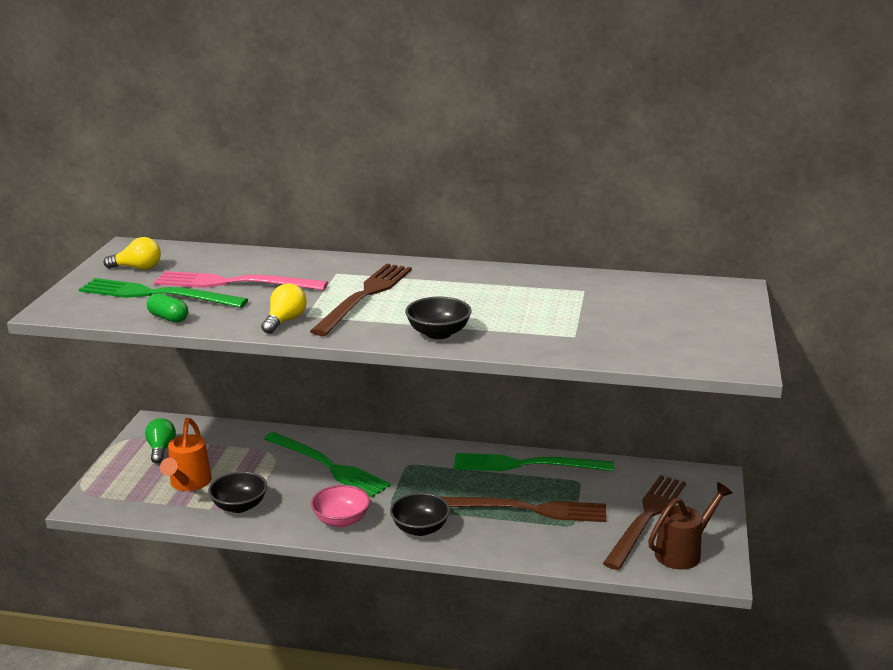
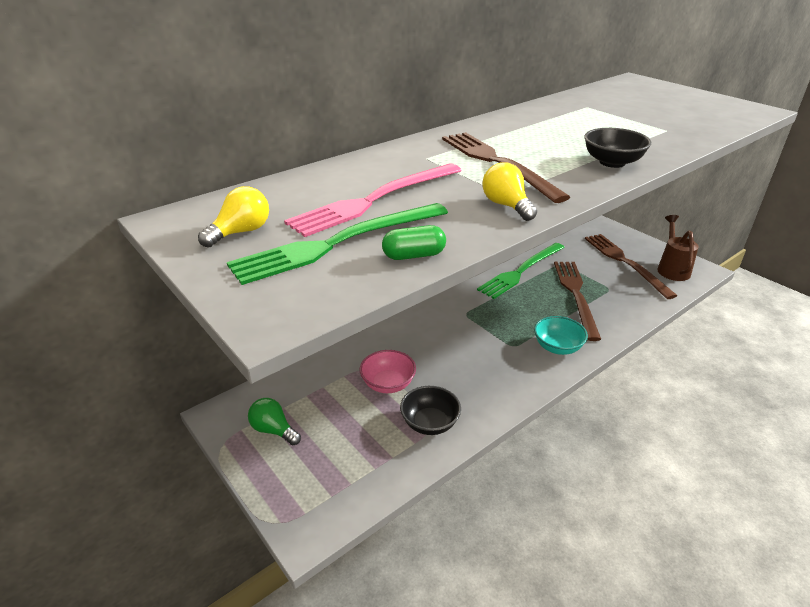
camera: 50 degrees left, 10 degrees up
(188, 483) = (356, 438): orange watering can -> none
(328, 466) = (423, 349): green fork -> none
(341, 520) = (509, 378): pink bowl -> pink bowl (388, 384)
(420, 528) = (557, 347): black bowl -> turquoise bowl
(528, 509) = (576, 295): brown fork -> brown fork turned 45 degrees counterclockwise

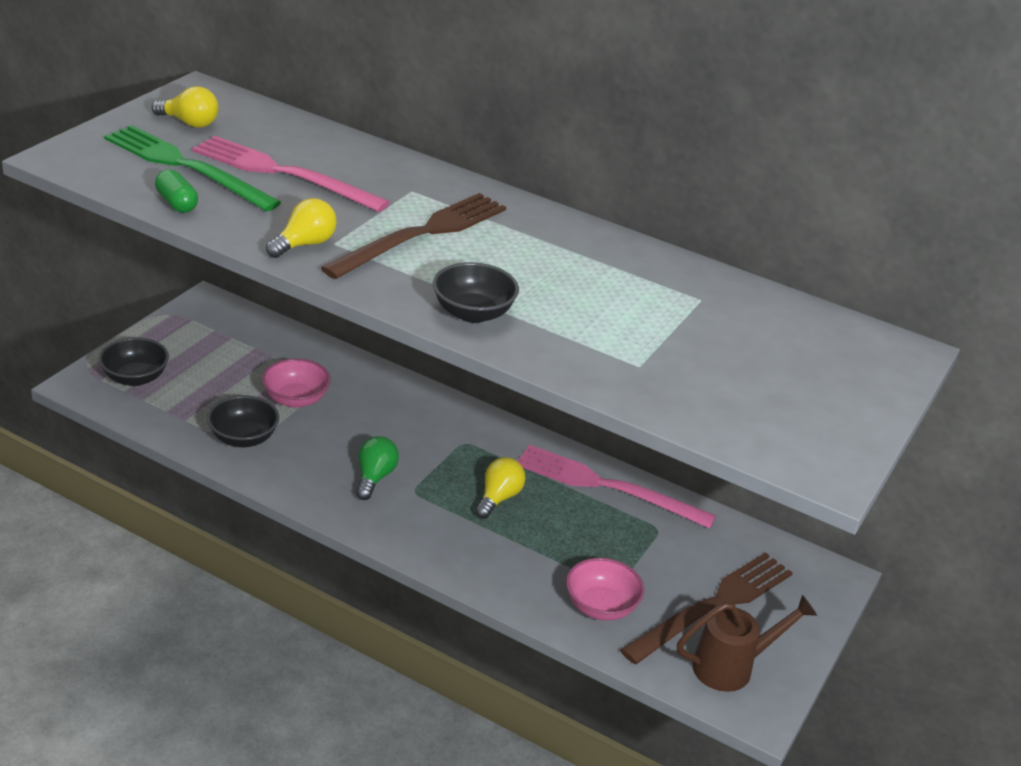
camera: 65 degrees right, 0 degrees up
(273, 430) = (197, 339): green light bulb -> green light bulb (374, 477)
(314, 485) = (135, 378): none -> black bowl
(521, 271) = (606, 486): green fork -> pink fork
(526, 312) = (498, 498): none -> yellow light bulb
(557, 347) = (430, 532): turquoise bowl -> none
(576, 295) = (573, 547): brown fork -> none
(628, 297) = (601, 606): none -> pink bowl

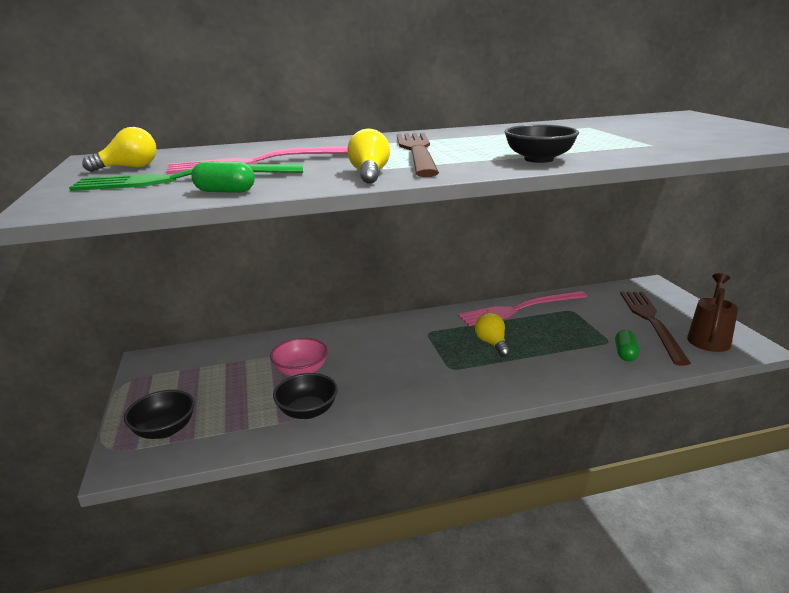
camera: 40 degrees left, 10 degrees down
(374, 477) = (420, 377): green light bulb -> none
(601, 606) = (625, 353): pink bowl -> green capsule

